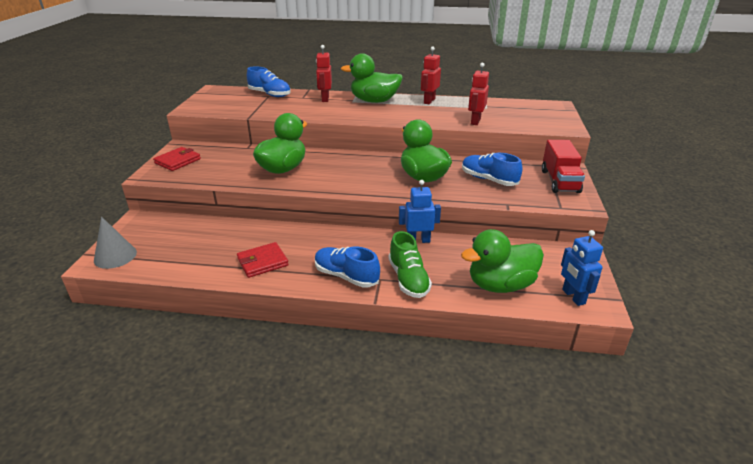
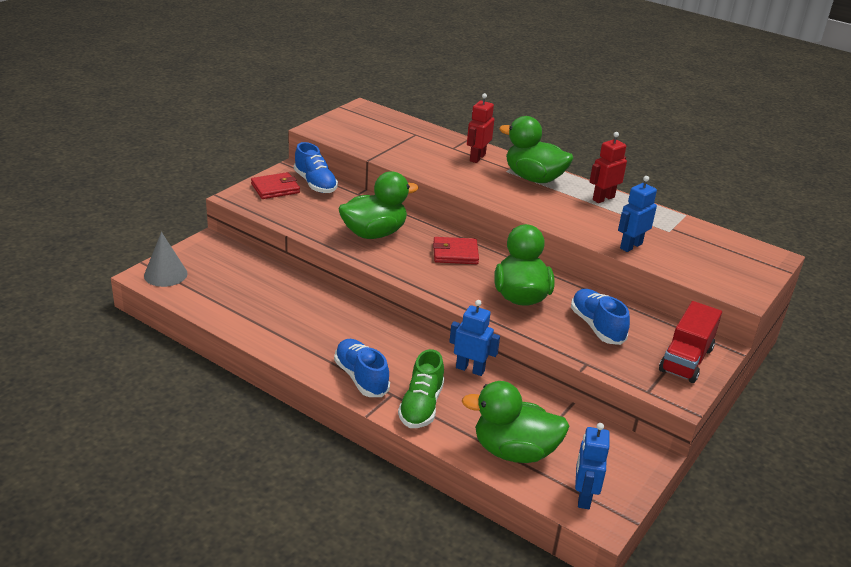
camera: 25 degrees right, 0 degrees up
(262, 262) = (292, 331): red wallet -> red wallet (455, 253)
(270, 94) = (419, 132): blue shoe -> blue shoe (315, 184)
(475, 121) = (630, 246): red robot -> blue robot

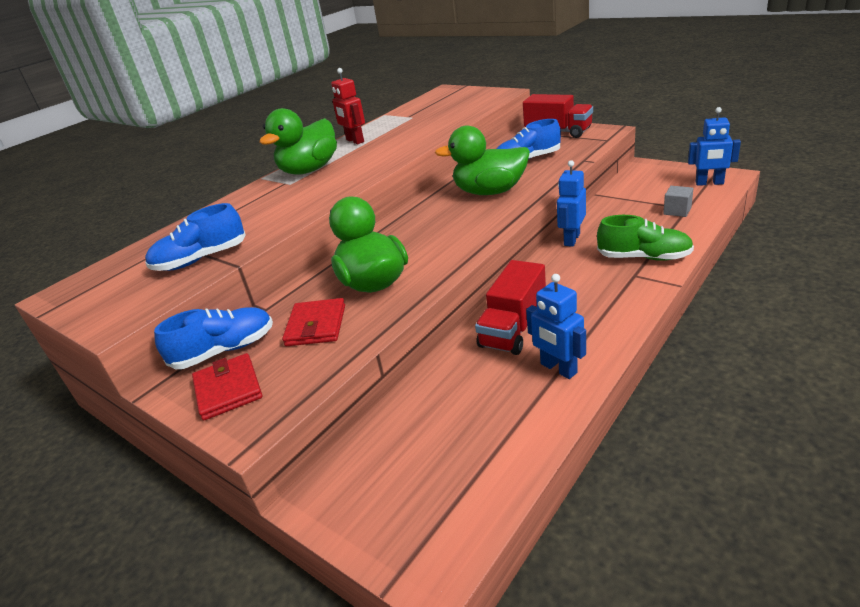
camera: 80 degrees left, 0 degrees up
(165, 274) = (425, 539): grey cone -> none
(337, 320) = (513, 328): none -> red truck
(361, 378) = (617, 296): blue shoe -> blue shoe (201, 259)
(455, 253) = (415, 229): red wallet -> red wallet (316, 326)
(477, 158) = (254, 200): red robot -> none
(514, 451) = (677, 211): green duck -> grey cube
(630, 246) = (440, 126): blue robot -> blue robot (558, 368)

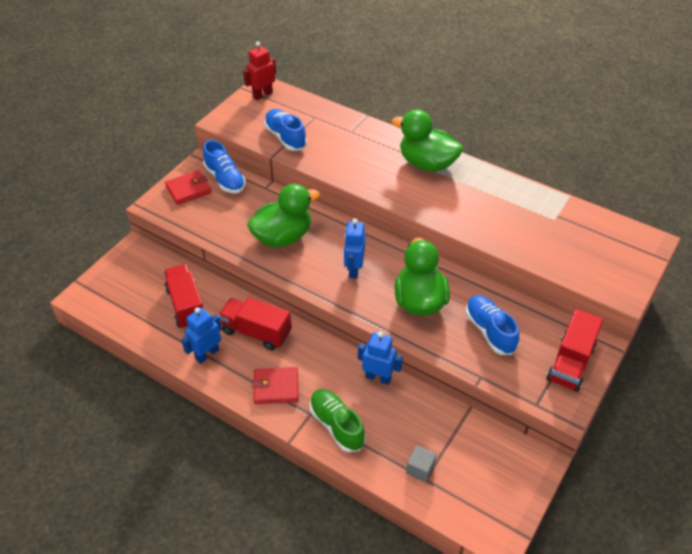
camera: 80 degrees right, 15 degrees up
(316, 326) = (239, 215): red wallet -> red wallet (276, 387)
(355, 141) = (492, 183): red robot -> red robot (262, 95)
(462, 404) = (186, 305): none -> red truck
(644, 257) = (336, 425): green shoe -> green shoe turned 135 degrees clockwise
(709, 183) = (482, 514): blue robot -> blue robot (354, 269)

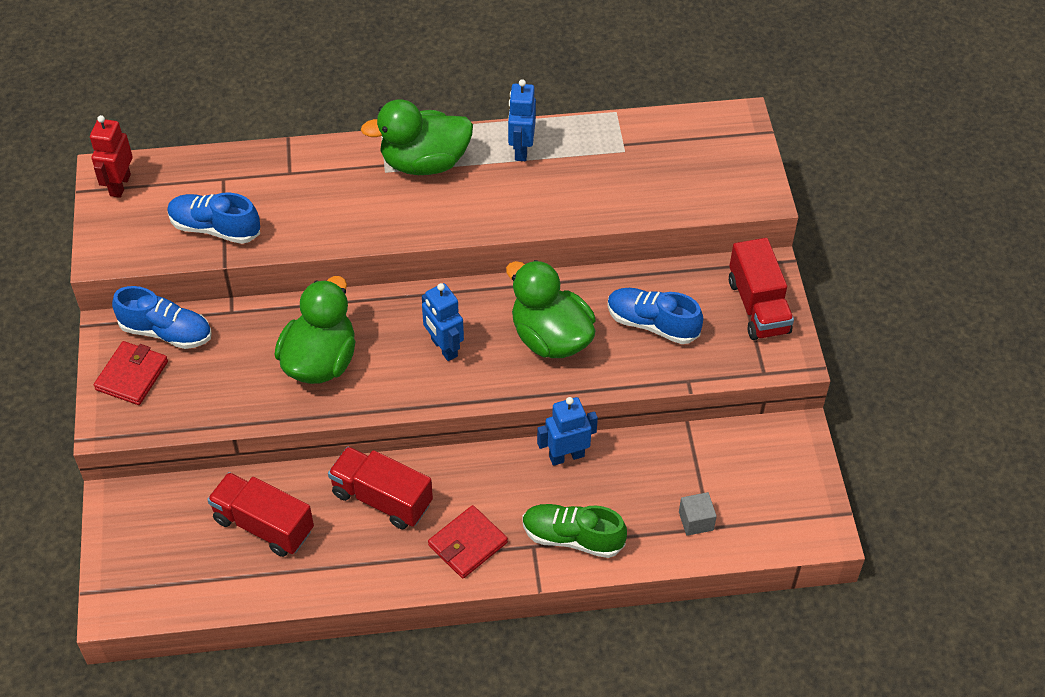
camera: 40 degrees left, 5 degrees up
(207, 354) = (350, 563): blue robot -> blue robot (521, 149)
(256, 332) = (382, 498): red truck -> red truck turned 45 degrees clockwise

